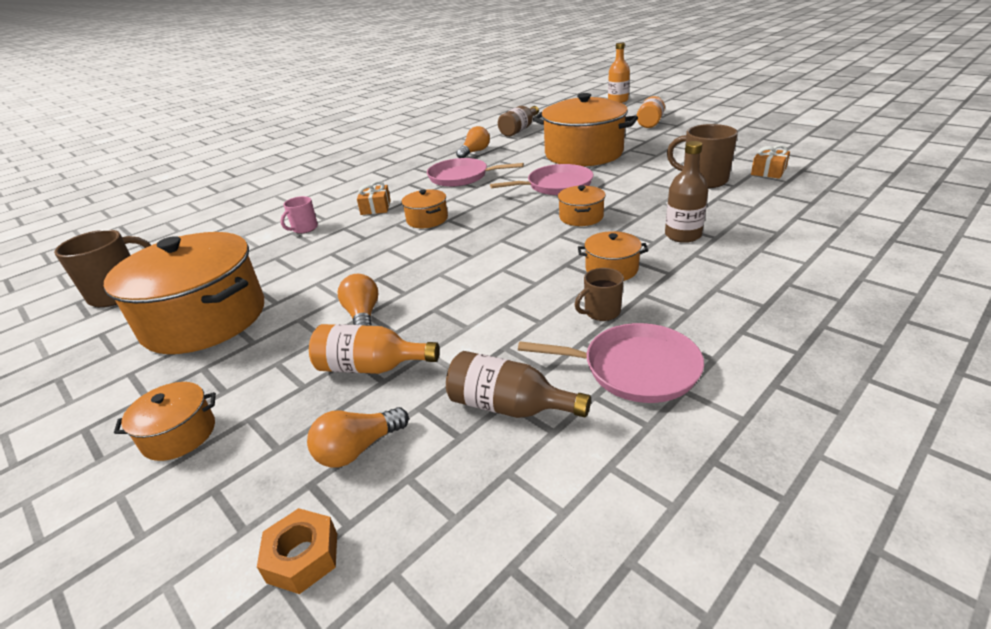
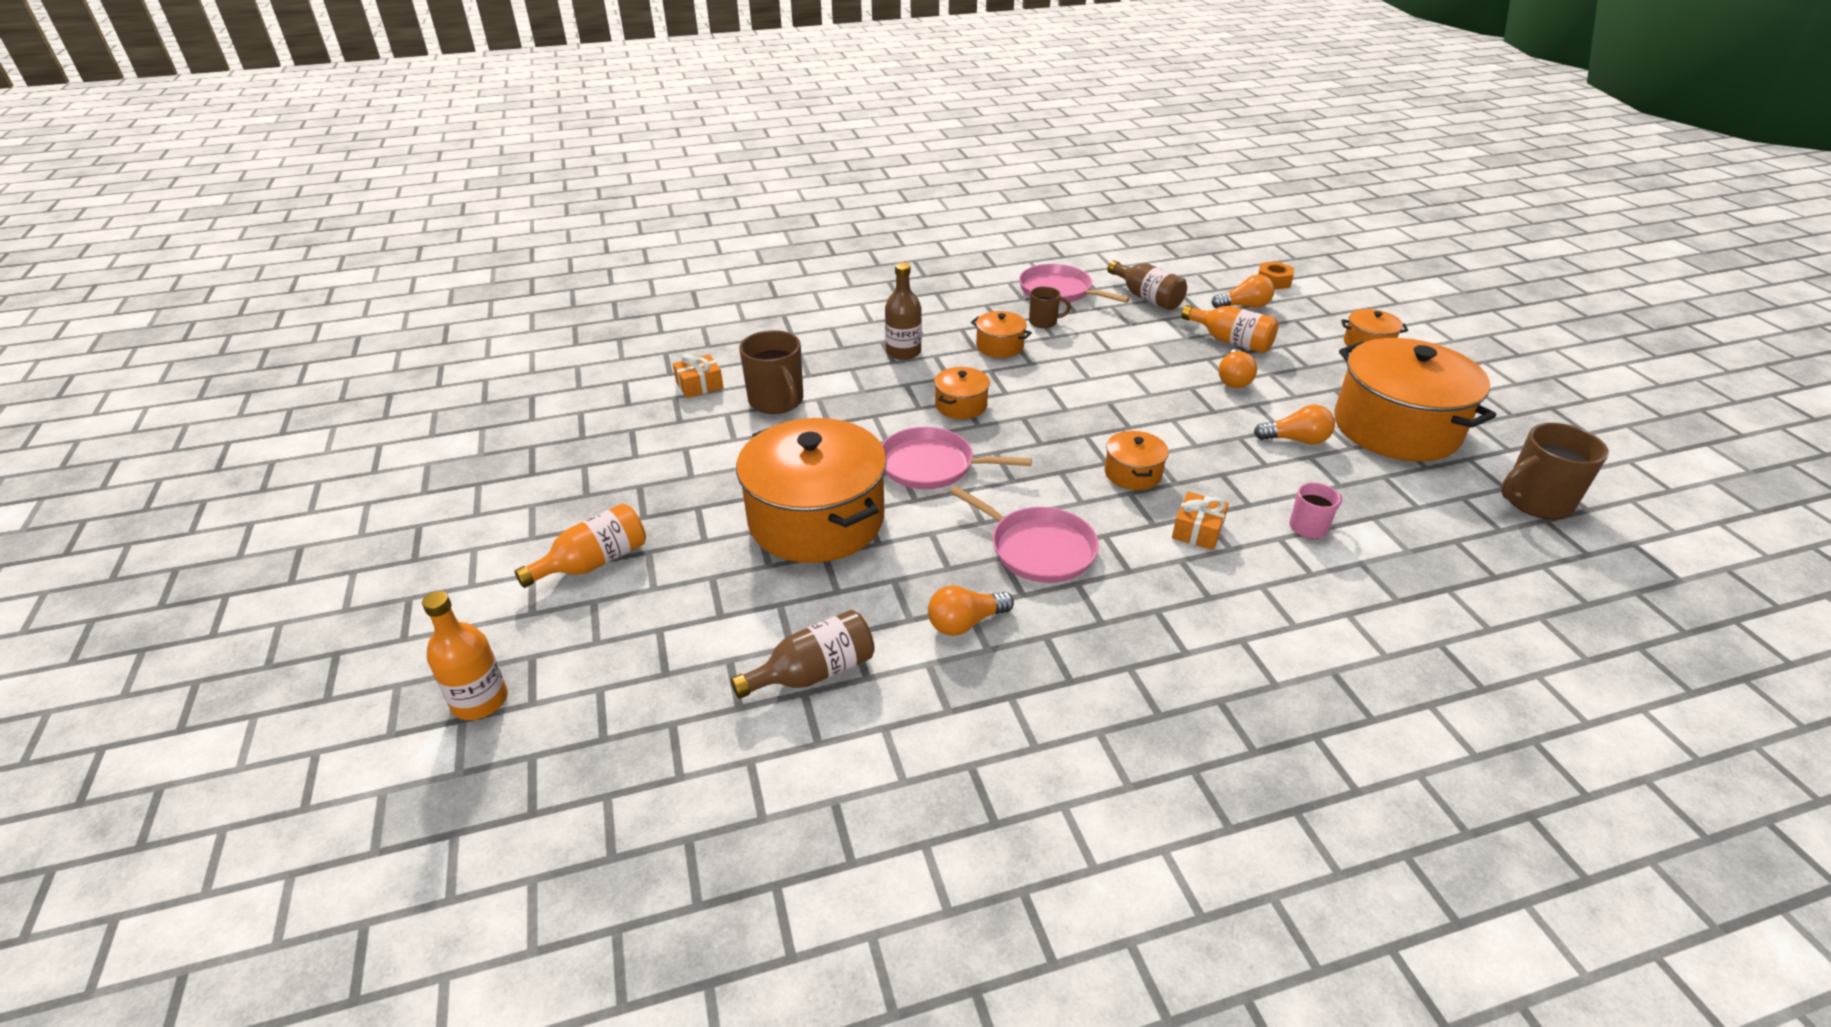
camera: 155 degrees left, 5 degrees up
(305, 278) = (1296, 440): none -> orange light bulb

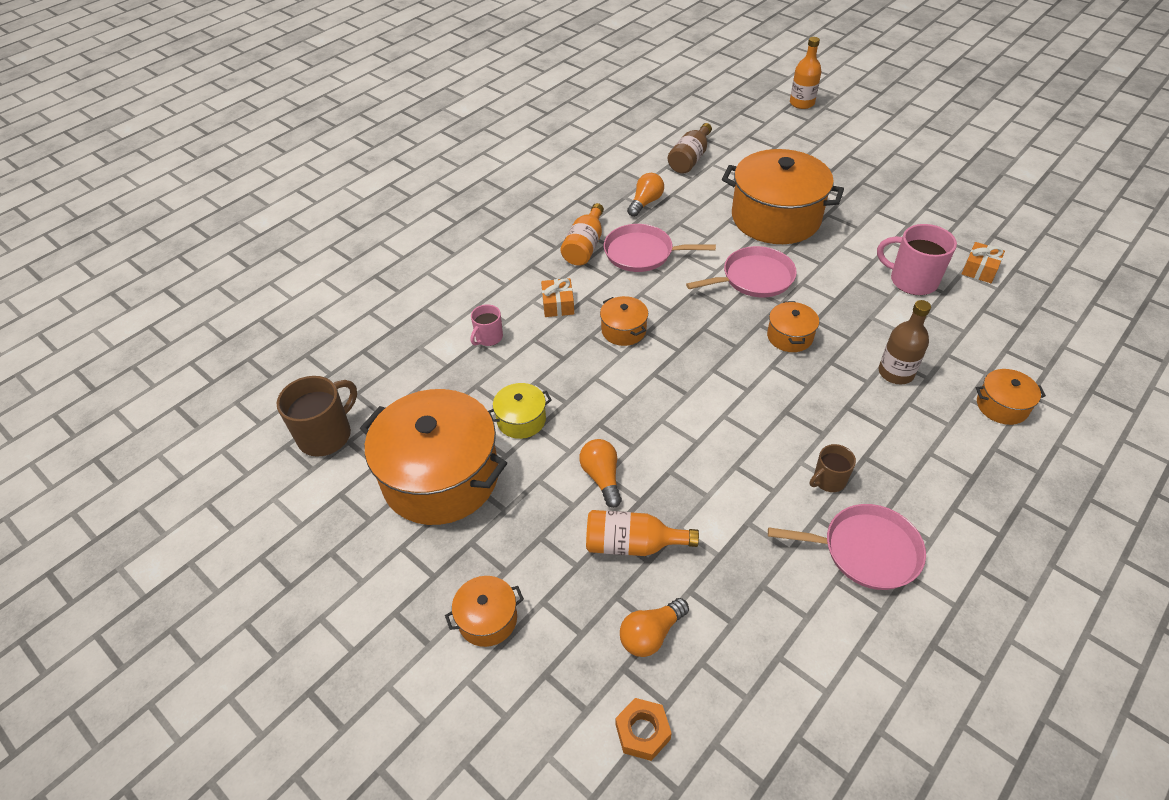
camera: 150 degrees right, 10 degrees up
(594, 562) = (846, 156): orange bottle -> orange bottle (585, 246)
(777, 401) = (911, 280): brown mug -> pink mug
(999, 346) = (831, 421): orange pot -> orange pot (1002, 406)
(1147, 297) = (766, 591): brown bottle -> none
(1296, 440) = (521, 420): orange light bulb -> yellow pot

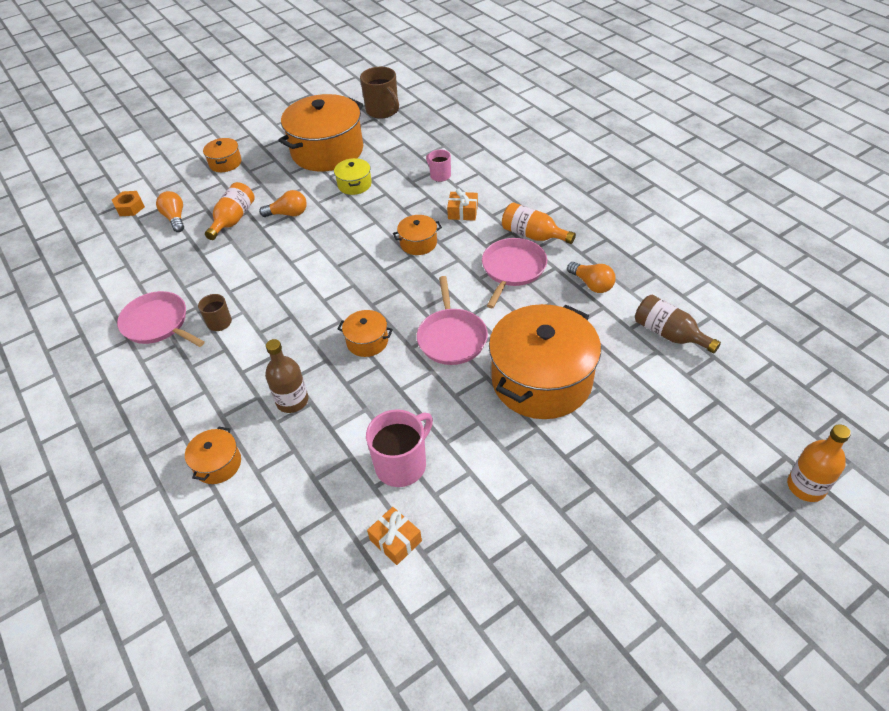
camera: 105 degrees right, 0 degrees up
(865, 550) = (158, 324): pink pan -> pink pan turned 105 degrees clockwise

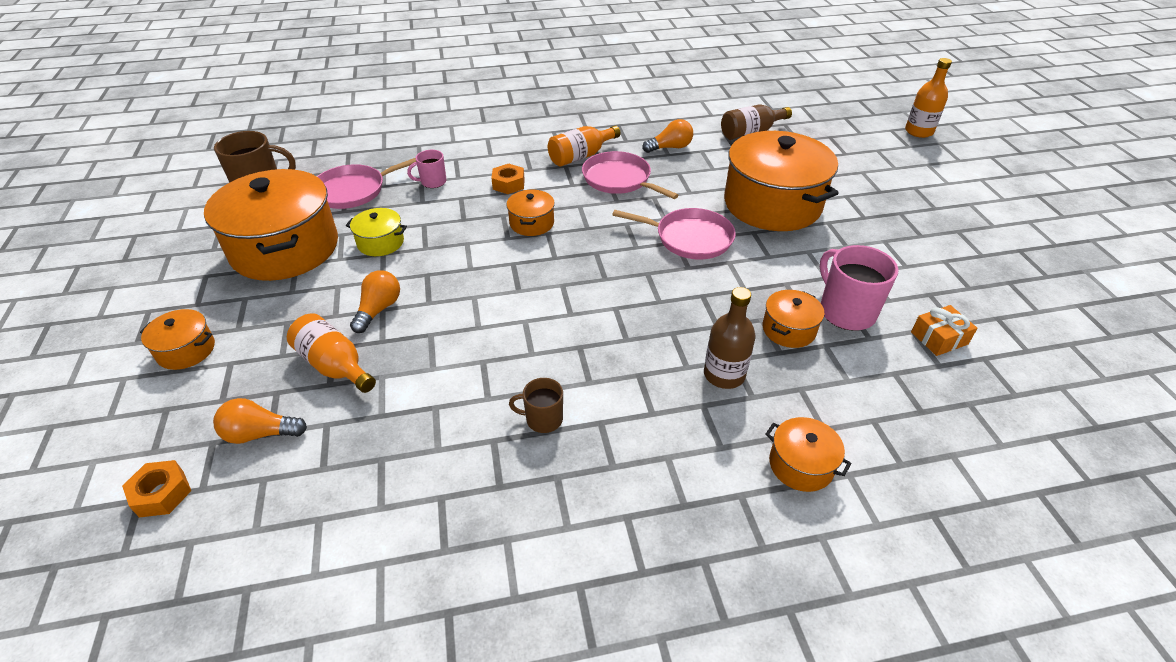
camera: 70 degrees left, 5 degrees down
(158, 324) = (497, 493): pink pan -> pink pan (354, 190)
(367, 341) = (661, 295): orange pot -> orange pot (788, 329)
(463, 212) = (508, 184): orange gift -> orange nut

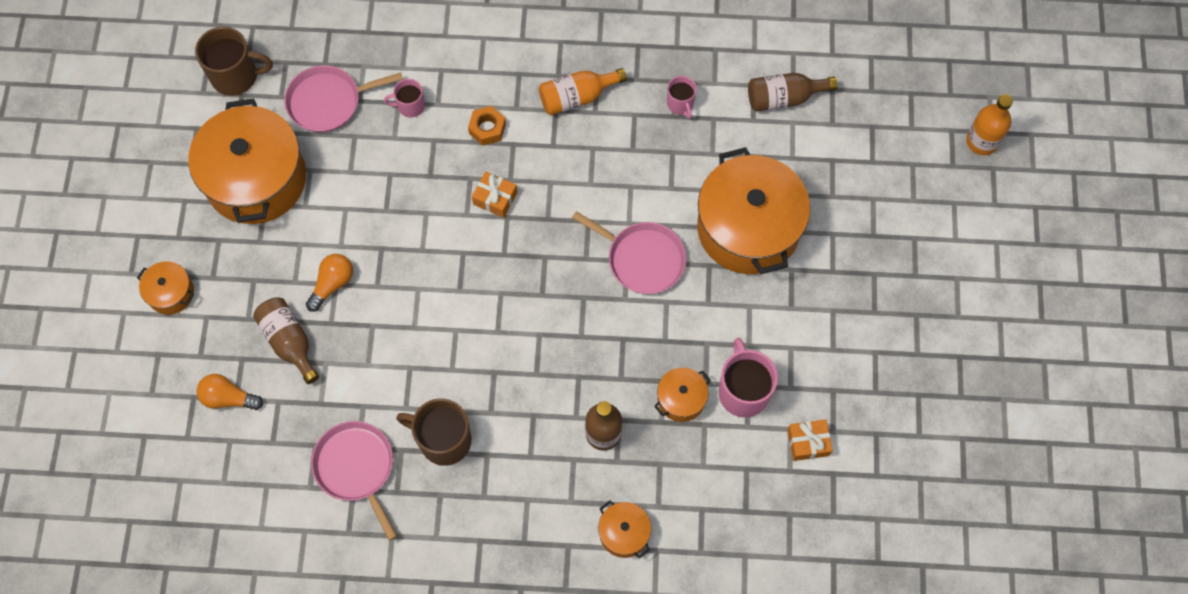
camera: 15 degrees right, 25 degrees up
(162, 494) = (159, 435): orange nut -> none
(334, 366) = (289, 342): orange bottle -> brown bottle
(380, 242) = (345, 192): yellow pot -> none
(531, 223) = (495, 198): orange pot -> orange gift
(543, 419) = (443, 440): brown mug -> brown mug, size x1.76
(619, 179) = (605, 149): pink pan -> pink pan (356, 468)
(670, 147) = (680, 104): orange light bulb -> pink mug

